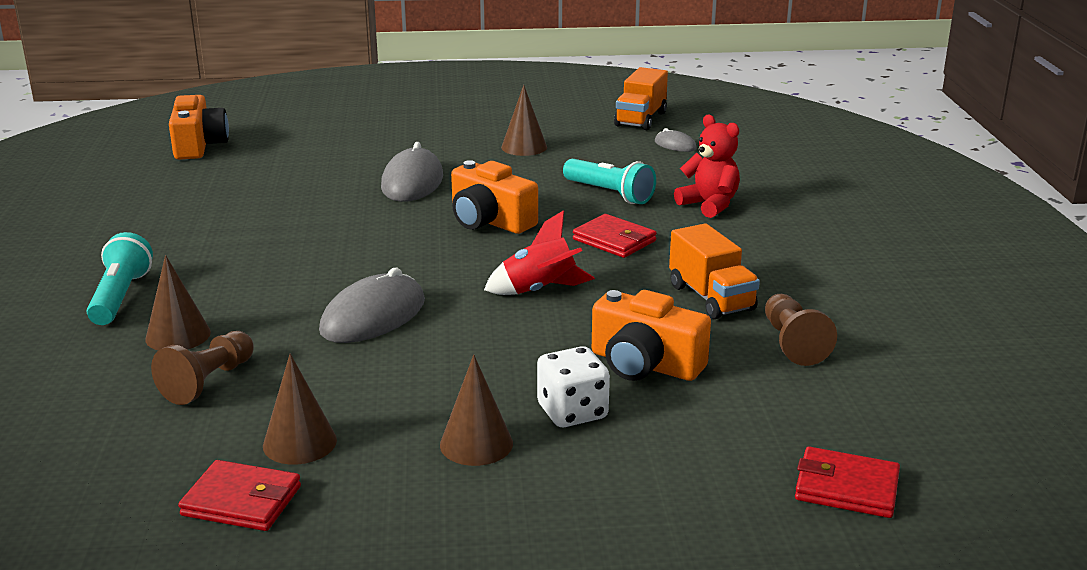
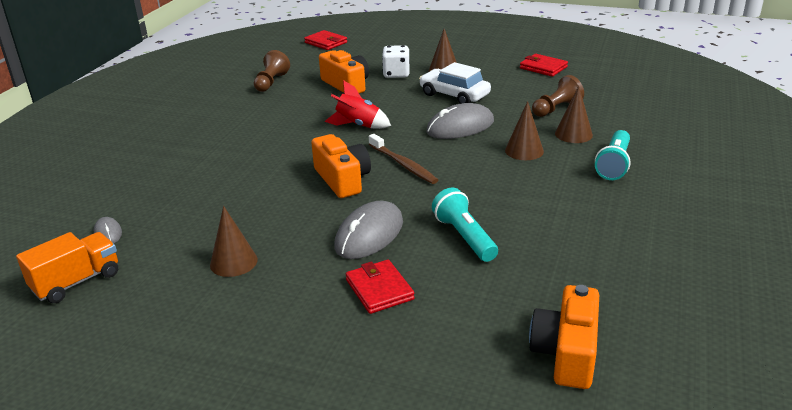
camera: 155 degrees left, 5 degrees up
(300, 442) = (516, 81): brown cone -> brown cone (524, 151)
(416, 379) = (454, 95): none -> white car
(426, 249) = (403, 164): none -> brown toothbrush
(610, 194) = (233, 188): turquoise flashlight -> turquoise flashlight (464, 237)
(614, 240) = (280, 149): red wallet -> red wallet (379, 289)
(709, 205) = (183, 164): red teddy bear -> none
(711, 298) = (275, 106): orange truck -> none

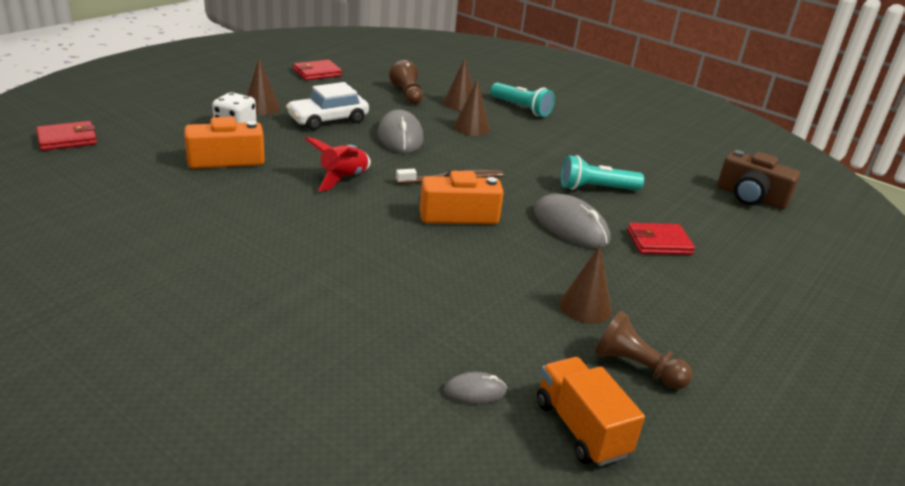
camera: 75 degrees left, 0 degrees up
(271, 82) = (146, 199): brown pawn -> brown pawn (636, 367)
(566, 353) = (750, 197): orange camera -> brown camera

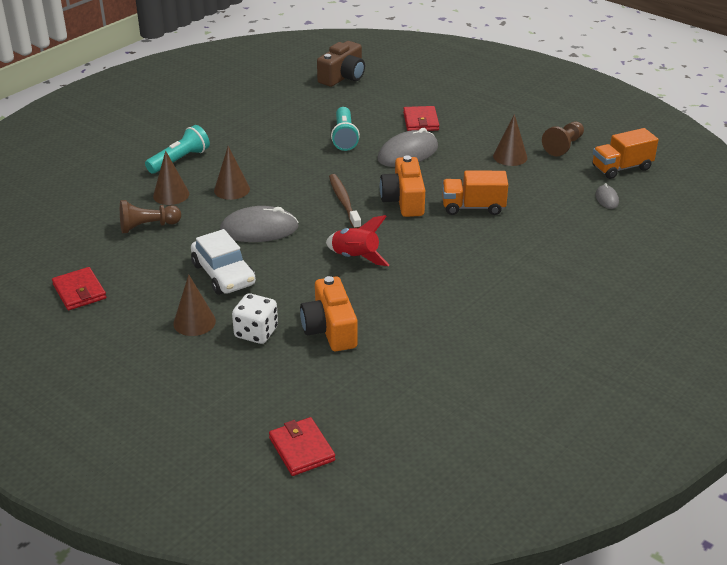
camera: 85 degrees left, 5 degrees up
(444, 260) = (473, 207): none -> orange truck

